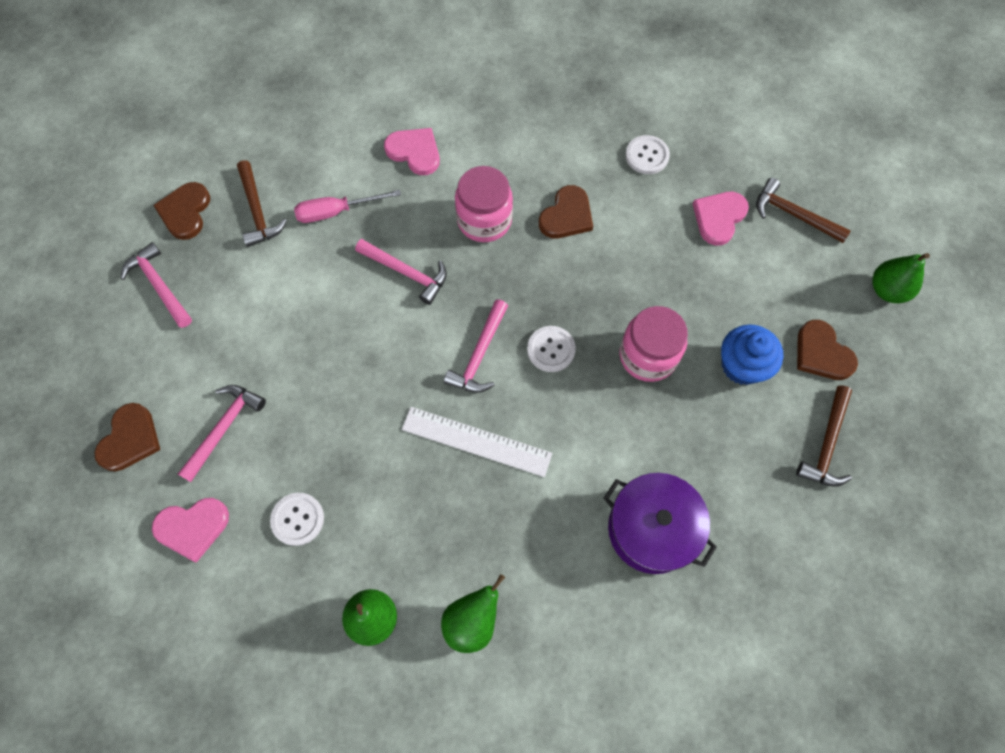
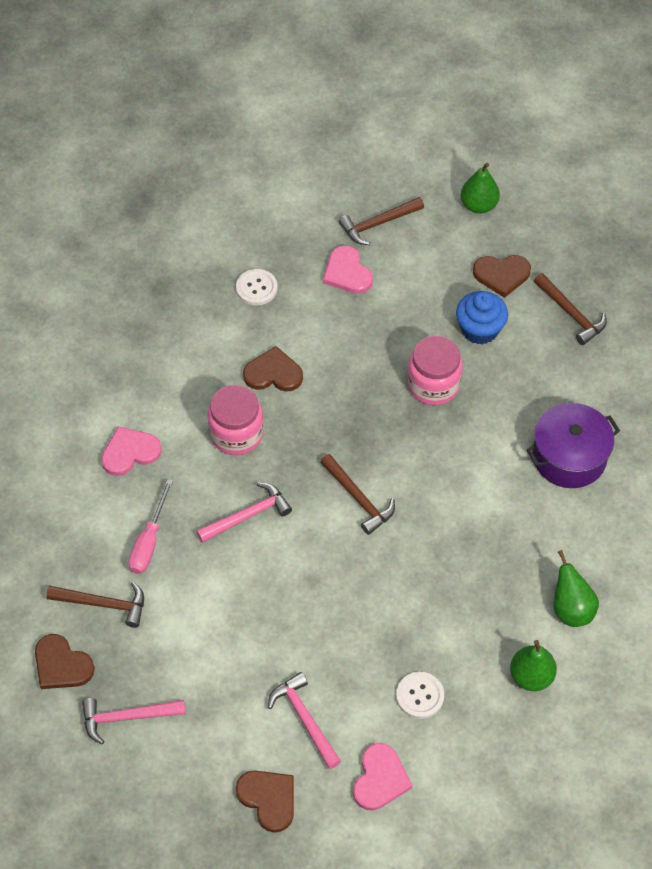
camera: 60 degrees left, 10 degrees down
(476, 441) = (431, 537): white ruler -> none
(479, 355) = (358, 499): pink hammer -> brown hammer
(551, 349) = (386, 447): white button -> none
(567, 215) = (273, 373): brown heart -> brown heart turned 60 degrees counterclockwise

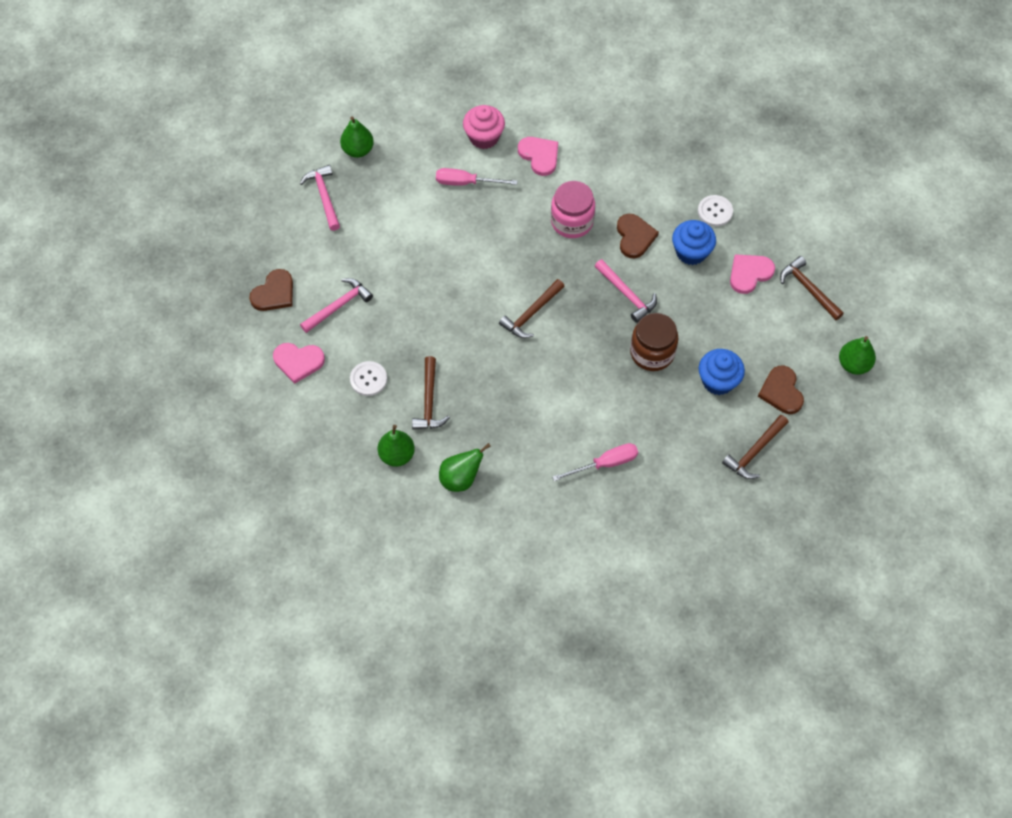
camera: 80 degrees right, 5 degrees up
(61, 665) = (358, 150): brown heart -> green pear
(83, 510) = (484, 137): none -> pink cupcake
(103, 604) = (409, 165): brown hammer -> brown hammer (429, 401)
(248, 515) = (501, 241): pink hammer -> pink hammer (627, 294)
(307, 322) = (691, 252): none -> blue cupcake
(433, 385) = (652, 352): pink jar -> brown jar
(569, 457) = (605, 464): purple pot -> pink screwdriver

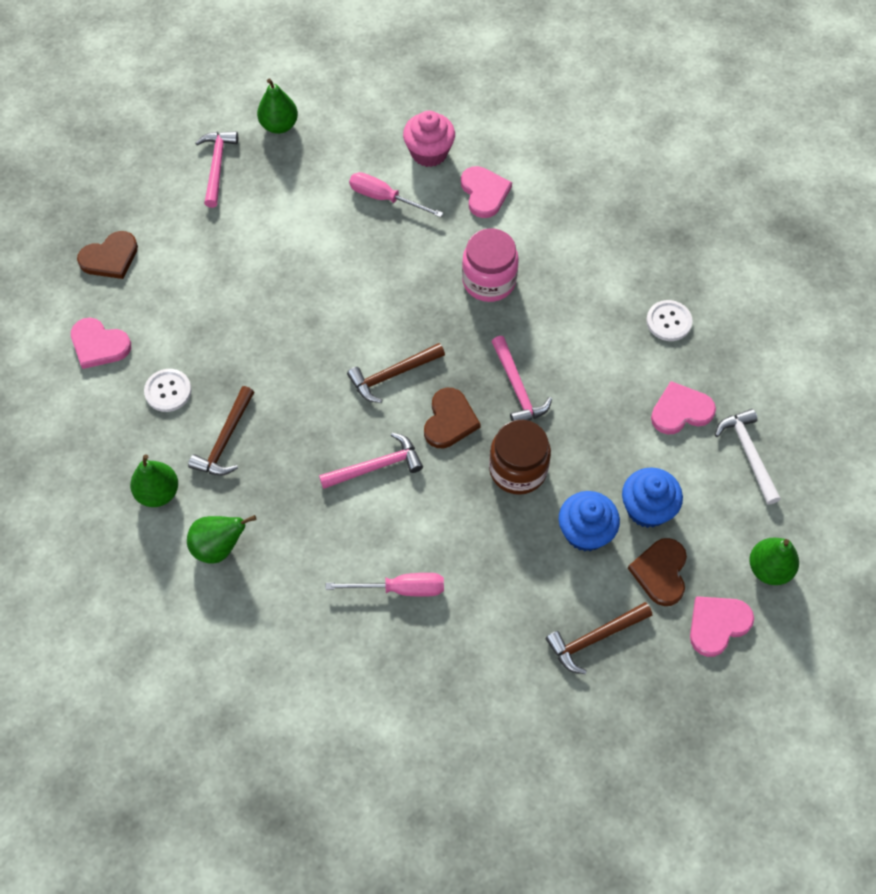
camera: 20 degrees right, 0 degrees up
(338, 306) = (174, 295): pink hammer -> pink hammer (376, 466)
(634, 237) = (557, 322): brown heart -> brown heart (449, 420)
(691, 252) = (618, 362): blue cupcake -> blue cupcake (647, 508)
(808, 289) = (748, 453): brown hammer -> white hammer
(834, 414) = (717, 624): none -> pink heart

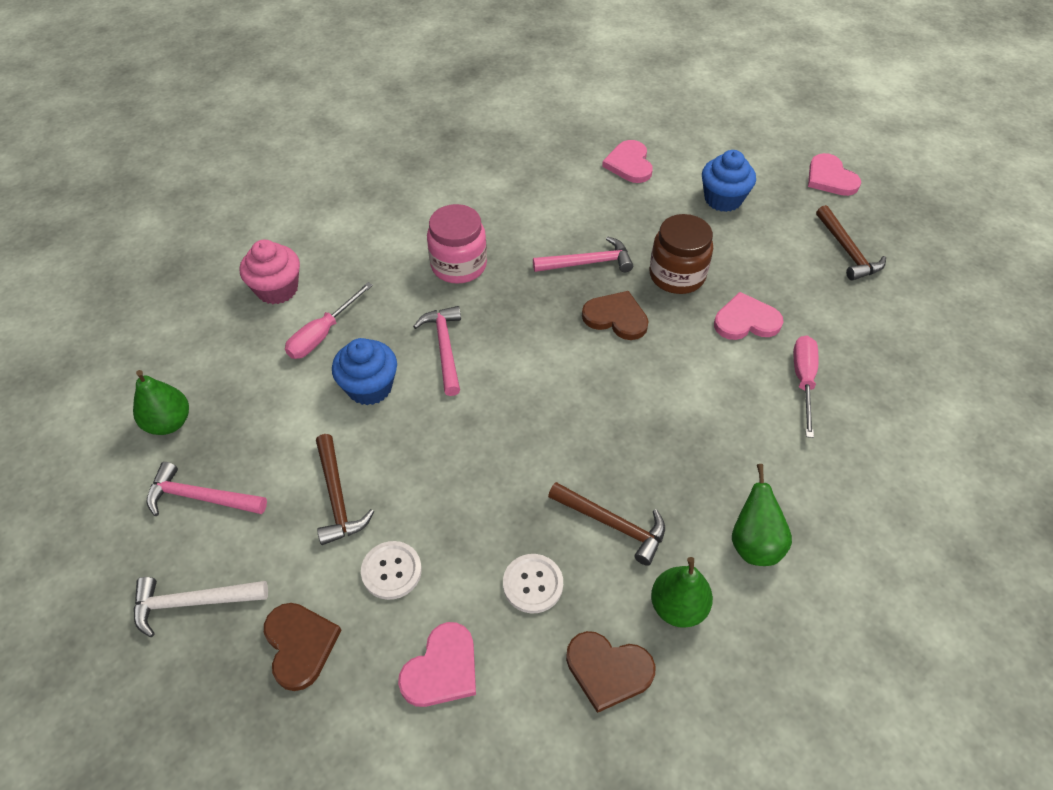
camera: 80 degrees left, 10 degrees down
(376, 466) = (662, 383): pink hammer -> pink hammer (444, 348)
(392, 375) = (554, 356): brown hammer -> brown hammer (337, 497)
(484, 193) = (349, 253): pink heart -> pink heart (746, 321)
(585, 532) = (744, 240): blue cupcake -> blue cupcake (369, 387)
(660, 572) = (784, 201): brown heart -> brown heart (608, 670)
(668, 321) = (537, 156): white button -> white button (391, 571)
(748, 453) = (675, 134): white hammer -> white hammer (193, 602)
(769, 568) = (780, 142): green pear -> none

